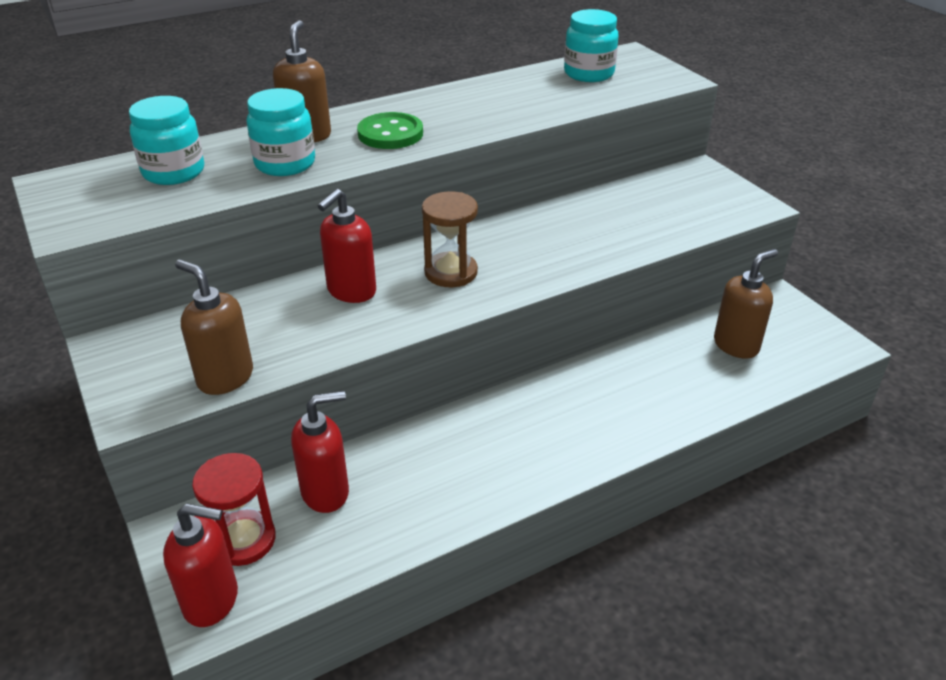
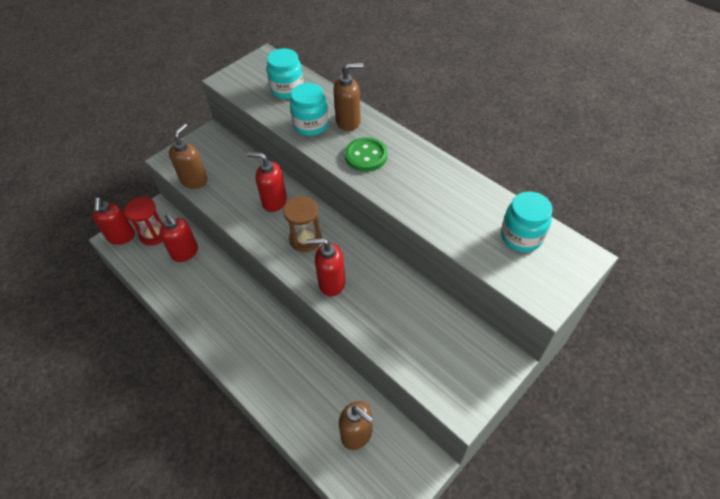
camera: 75 degrees right, 15 degrees up
(545, 262) = (331, 283): none -> red soap dispenser

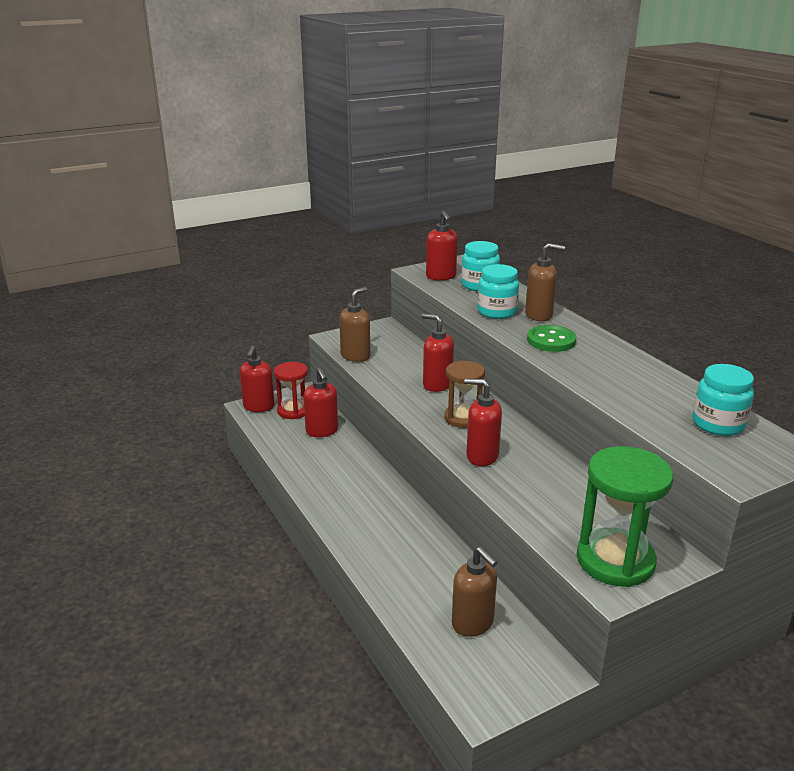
camera: 15 degrees right, 25 degrees down
(250, 84) = (441, 276): none -> red soap dispenser
(459, 377) = (615, 560): none -> green hourglass

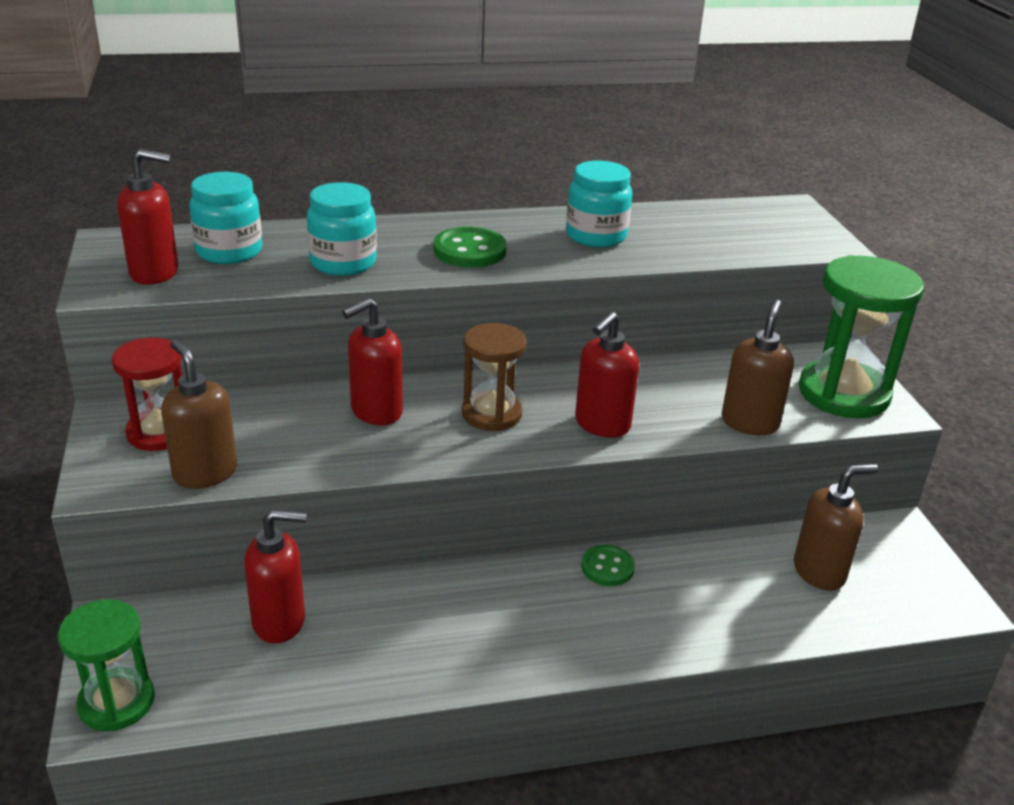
camera: 75 degrees left, 5 degrees up
(258, 407) = (116, 702): red soap dispenser -> green hourglass
(293, 411) = (175, 649): red hourglass -> red hourglass (159, 432)
(420, 526) = (607, 567): none -> green button
(539, 315) = (381, 237): brown soap dispenser -> brown soap dispenser (749, 422)
(718, 424) = (729, 222): turquoise jar -> turquoise jar (596, 236)

